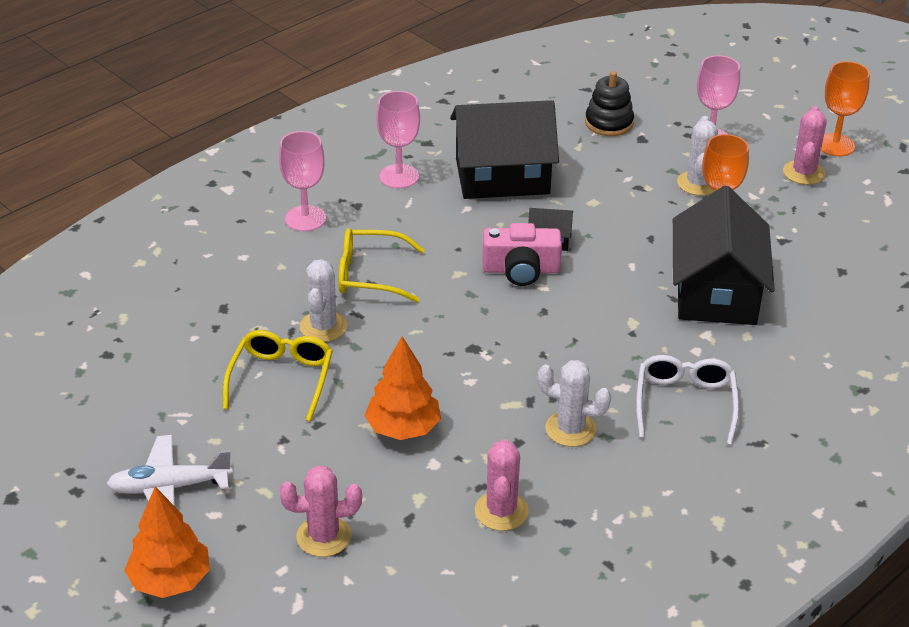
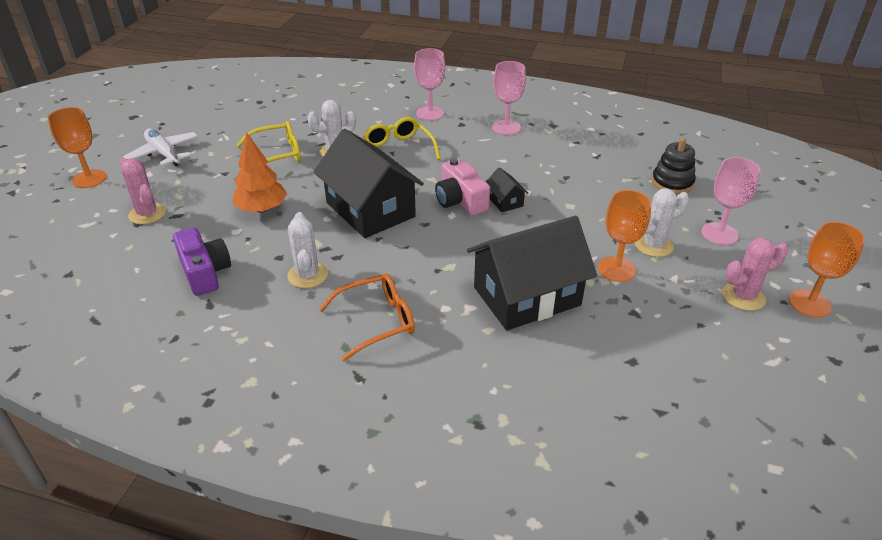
camera: 60 degrees right, 0 degrees up
(170, 580) = (89, 179): orange tree -> orange goblet
(501, 511) = (205, 272): pink cactus -> purple camera
(502, 176) = (553, 161): black house -> black house (370, 210)
(685, 403) = (376, 321): white glasses -> orange glasses

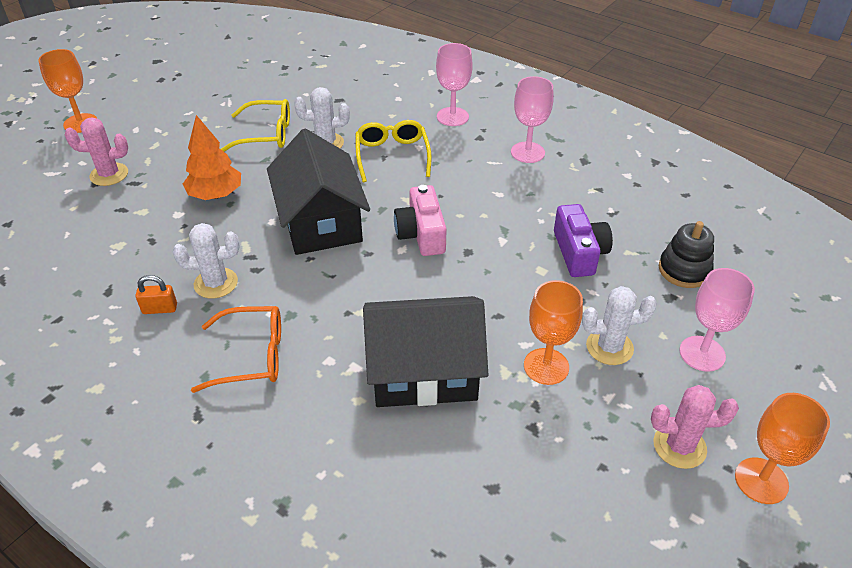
camera: 20 degrees right, 5 degrees up
(147, 214) = (109, 174): pink cactus -> pink cactus turned 75 degrees counterclockwise
(164, 153) = (161, 109): white plane -> none
(205, 272) = (124, 254): purple camera -> purple camera (579, 252)
(269, 306) = (160, 309): none -> orange padlock
(307, 275) = (216, 283): white cactus -> white cactus turned 75 degrees clockwise
(505, 201) = (470, 246): black house -> none

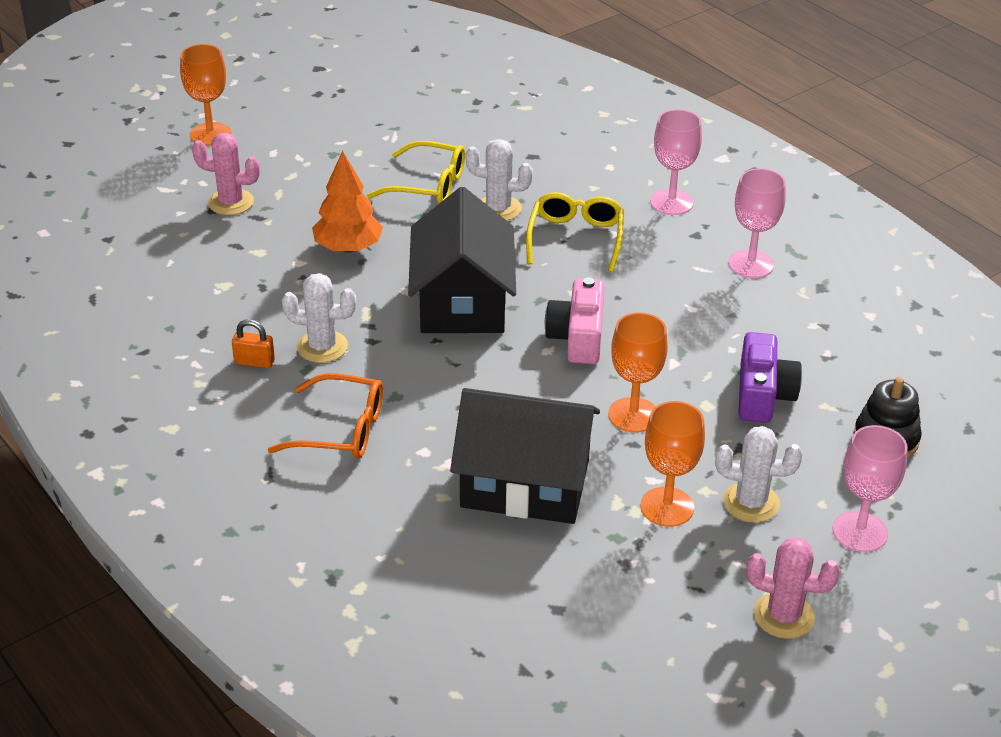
camera: 15 degrees right, 5 degrees down
(761, 481) = (860, 667): orange goblet -> orange goblet (633, 415)

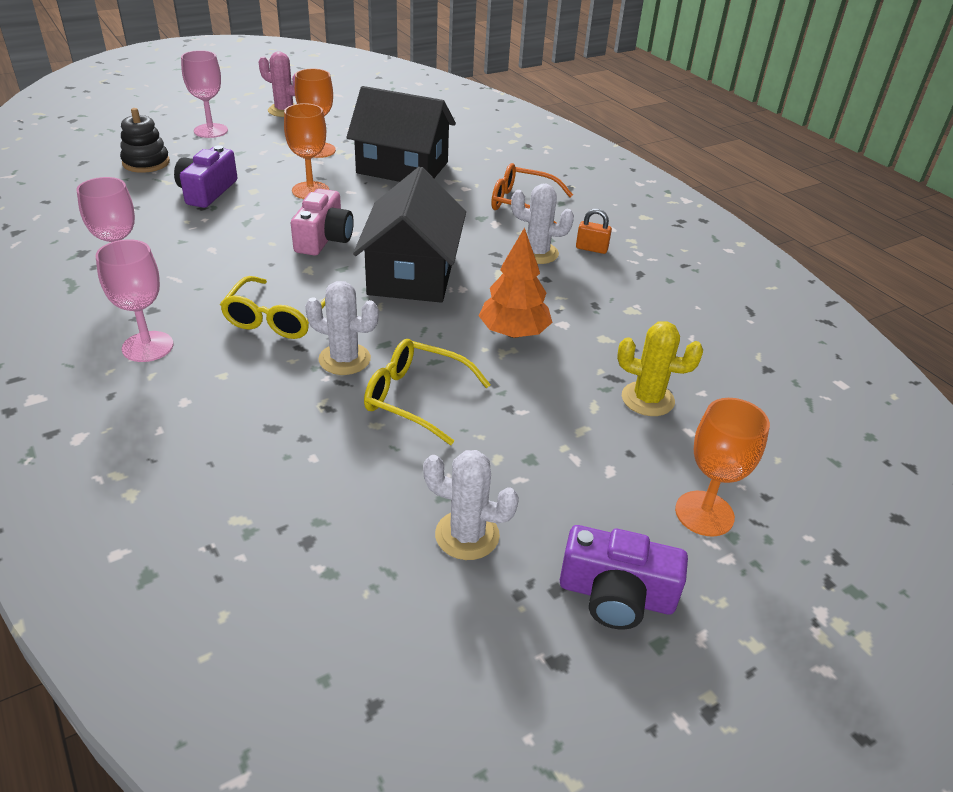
camera: 175 degrees left, 0 degrees up
(231, 202) = (647, 399): pink cactus -> yellow cactus
(281, 93) = (616, 595): none -> purple camera
(751, 503) = (265, 147): white cactus -> white cactus (467, 535)

